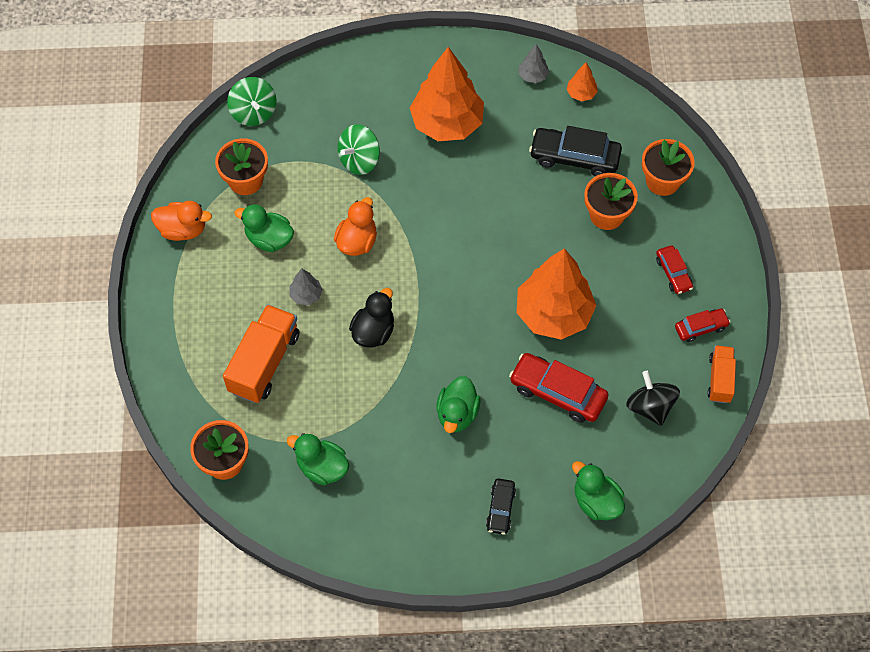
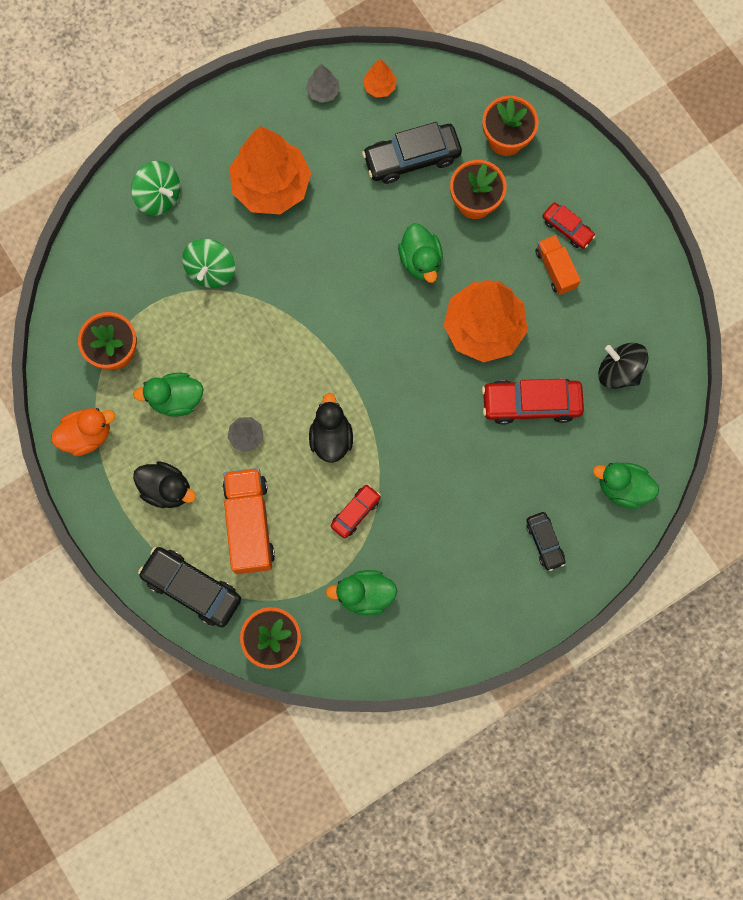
camera: 30 degrees left, 15 degrees up
(187, 386) = (192, 588): none -> black car
(217, 301) = (167, 489): none -> black duck
(254, 112) = (77, 275): green spinning top -> green spinning top (159, 196)
(357, 241) = (260, 356): orange duck -> none
(457, 414) = (454, 474): green duck -> green duck (420, 260)
(701, 328) = (621, 269): red car -> red car (355, 512)
(720, 379) = (664, 310): orange truck -> orange truck (555, 269)

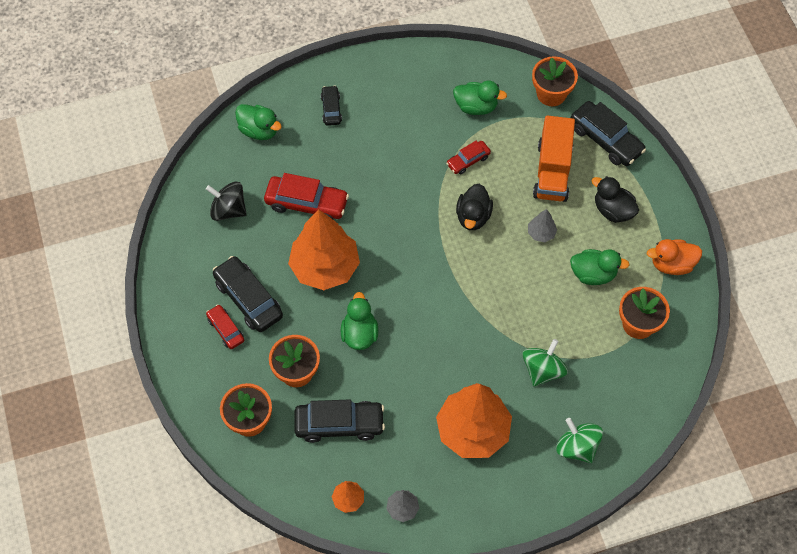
camera: 165 degrees left, 15 degrees down
(555, 269) = (248, 299): orange truck -> black car
(619, 371) = (228, 210): black spinning top -> black spinning top turned 150 degrees clockwise

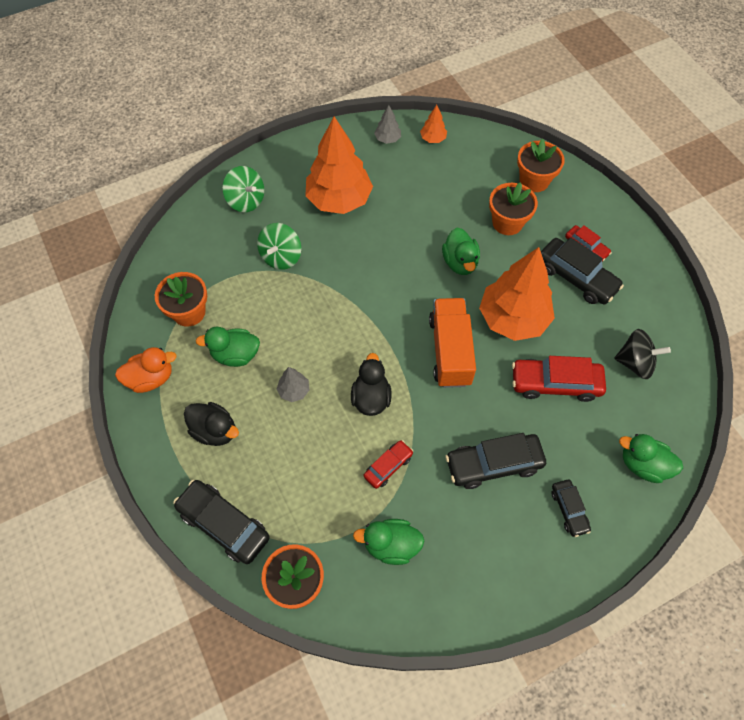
camera: 170 degrees right, 0 degrees up
(339, 424) = (456, 188): black car -> black car (493, 464)
(552, 171) = (287, 469): orange truck -> orange truck (450, 351)

